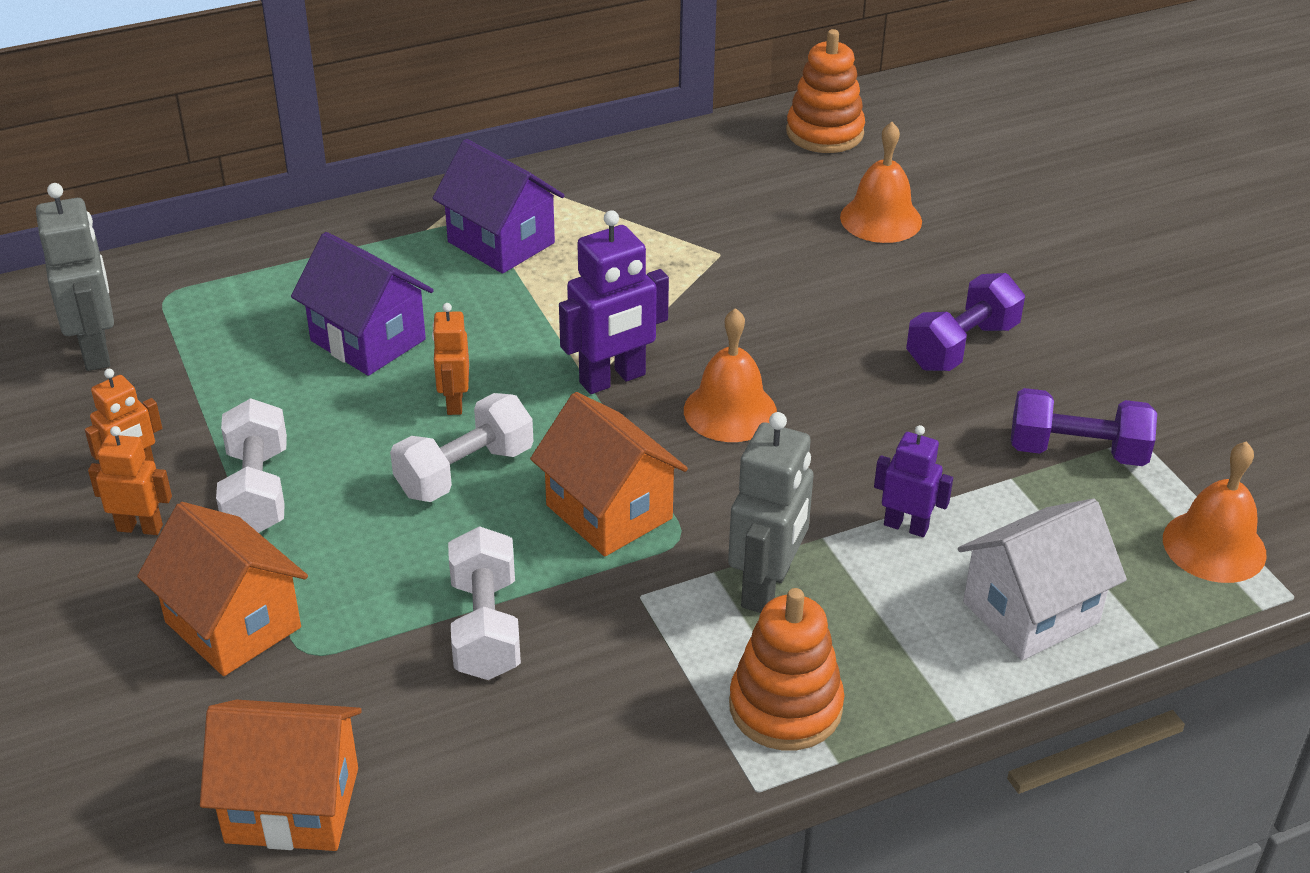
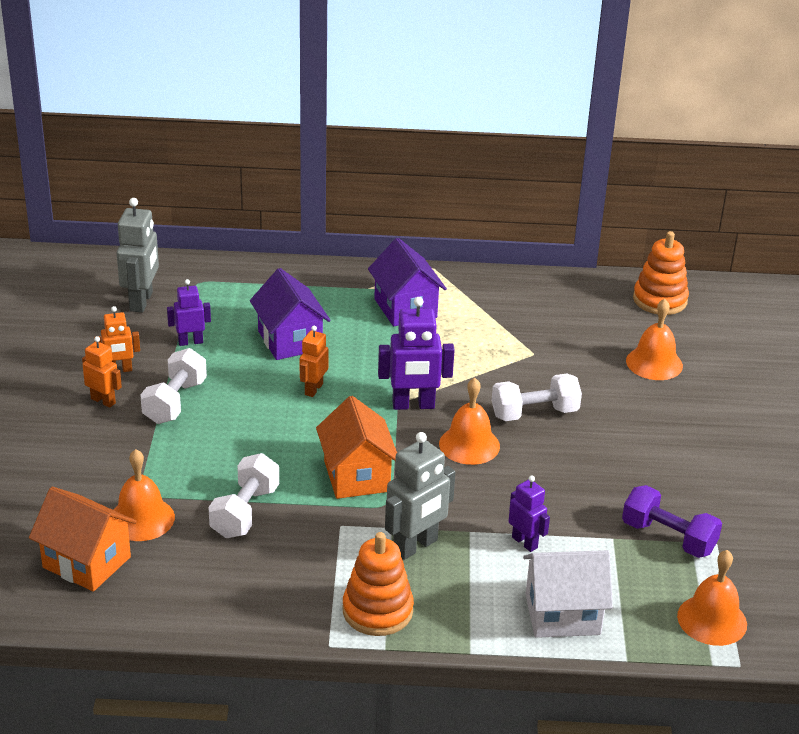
camera: 25 degrees right, 5 degrees down
(217, 389) = (190, 342): none -> purple robot
(233, 625) = (117, 465): orange house -> none
(332, 698) = (141, 518): none -> orange bell
(465, 471) = (292, 428): white dumbbell -> white dumbbell (534, 413)
(962, 346) = (645, 454): purple dumbbell -> none

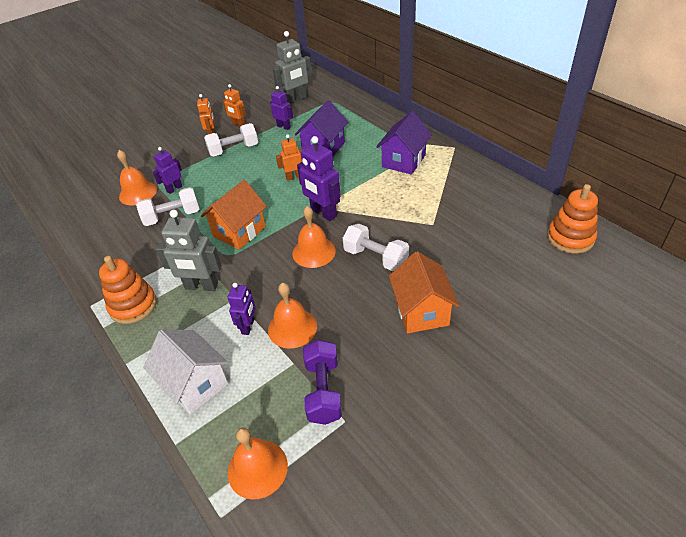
camera: 55 degrees right, 10 degrees up
(86, 562) = (93, 198): orange house -> orange house (421, 311)
(184, 485) = (174, 189): none -> purple robot
(654, 363) = (499, 275): orange bell -> orange bell (292, 328)

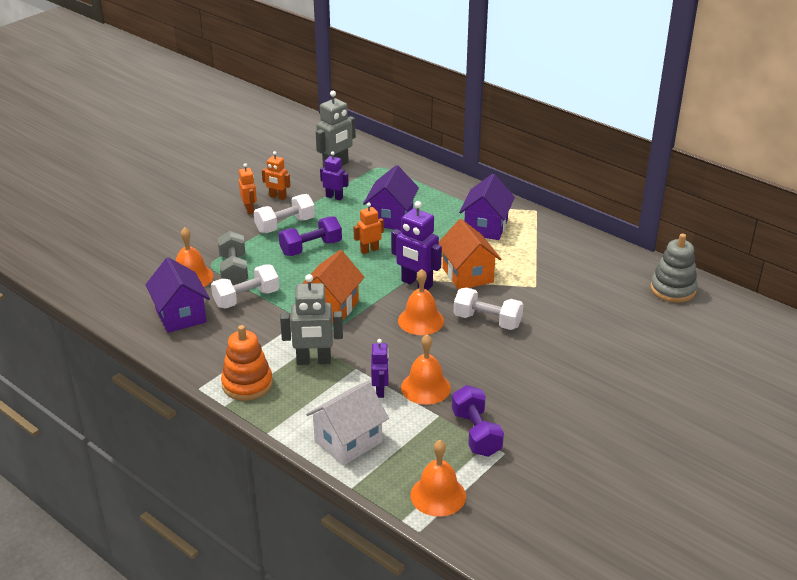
camera: 15 degrees left, 10 degrees down
(112, 229) = (180, 315): none -> purple house
(174, 189) = (234, 270): purple robot -> grey dumbbell
(195, 384) = (348, 441): white house -> white house turned 75 degrees counterclockwise
(246, 172) = (311, 248): none -> purple dumbbell
(421, 311) = (547, 362): orange house -> orange house (467, 275)
(570, 238) = (673, 289): orange stacking toy -> grey stacking toy

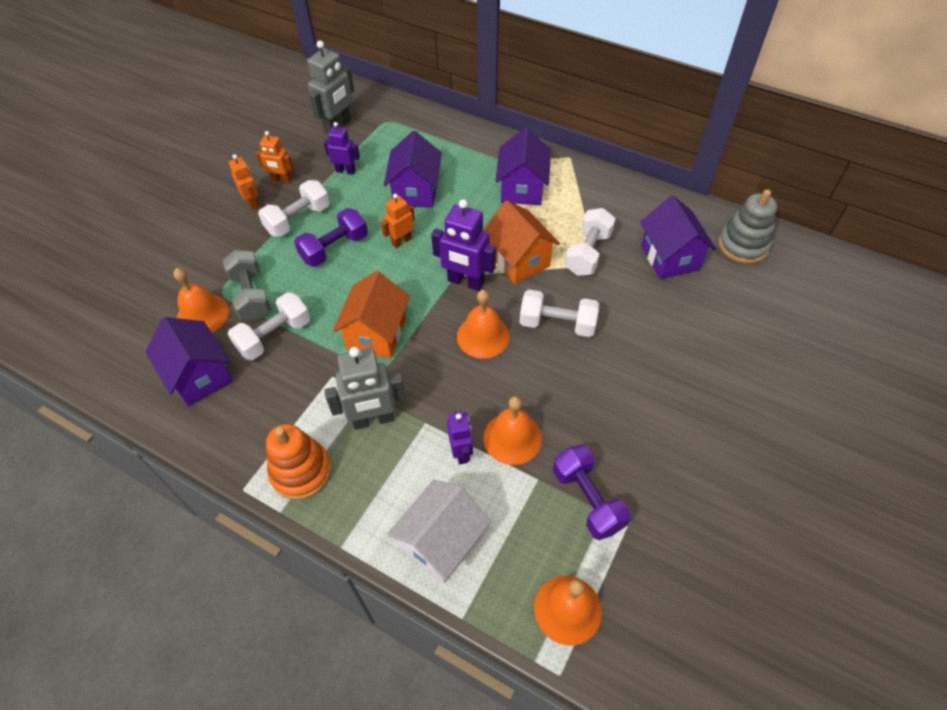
camera: 10 degrees left, 20 degrees up
(530, 277) = (588, 253): none -> white dumbbell
(602, 289) = (670, 257): none -> purple house

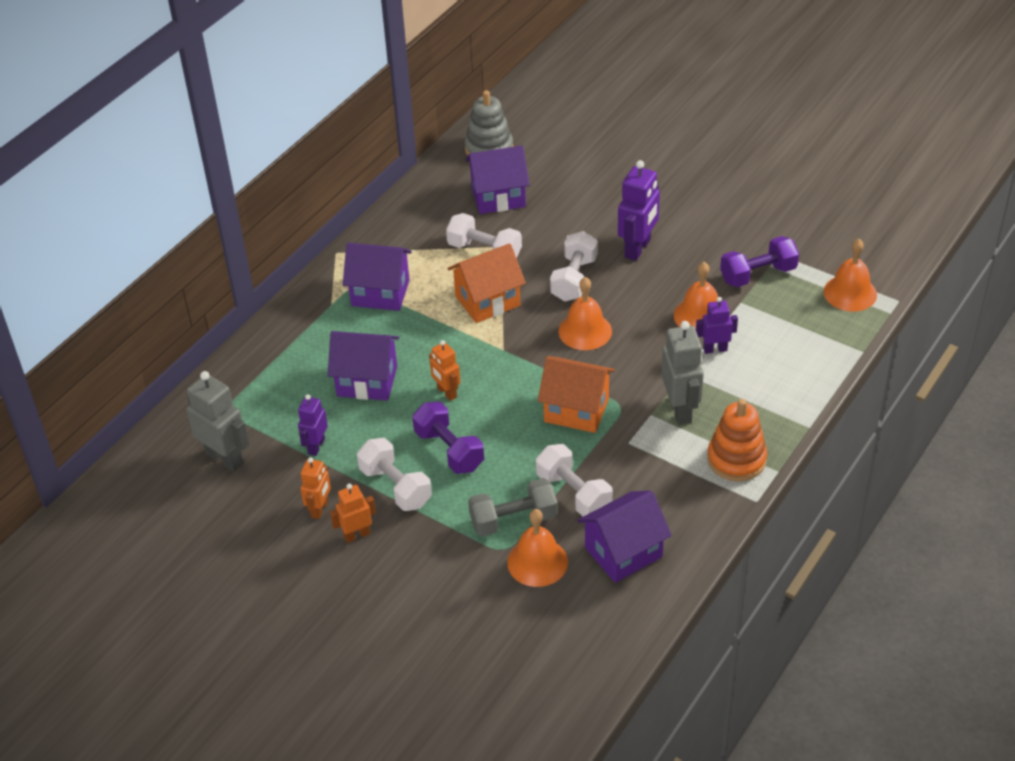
camera: 85 degrees left, 10 degrees down
(441, 542) = (800, 363): white house -> none
(465, 282) = (513, 342): purple robot -> purple robot (638, 249)

